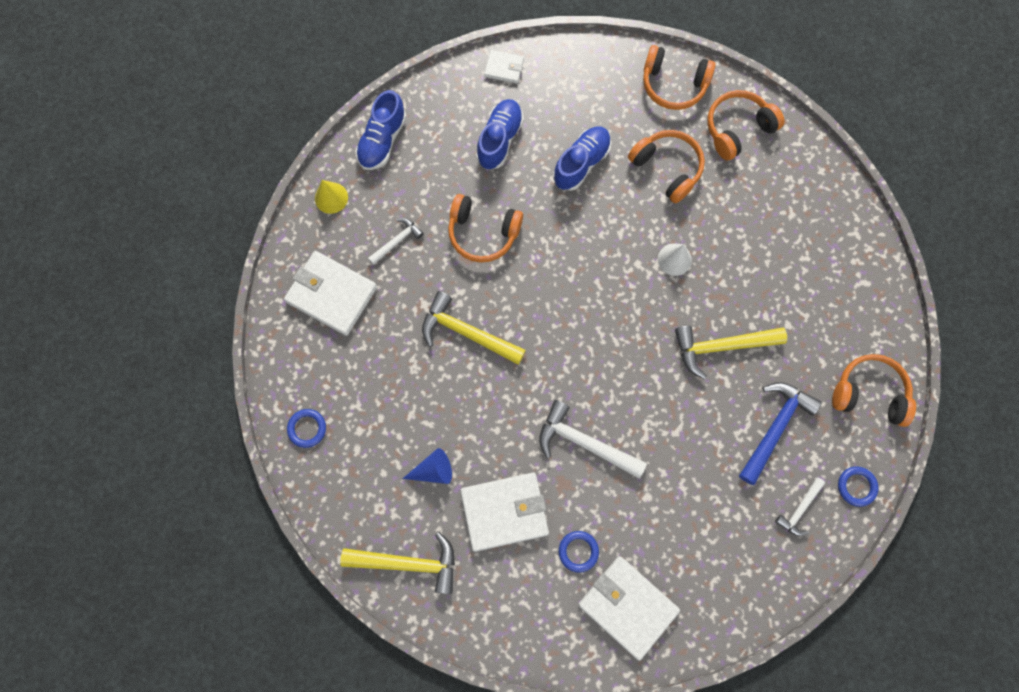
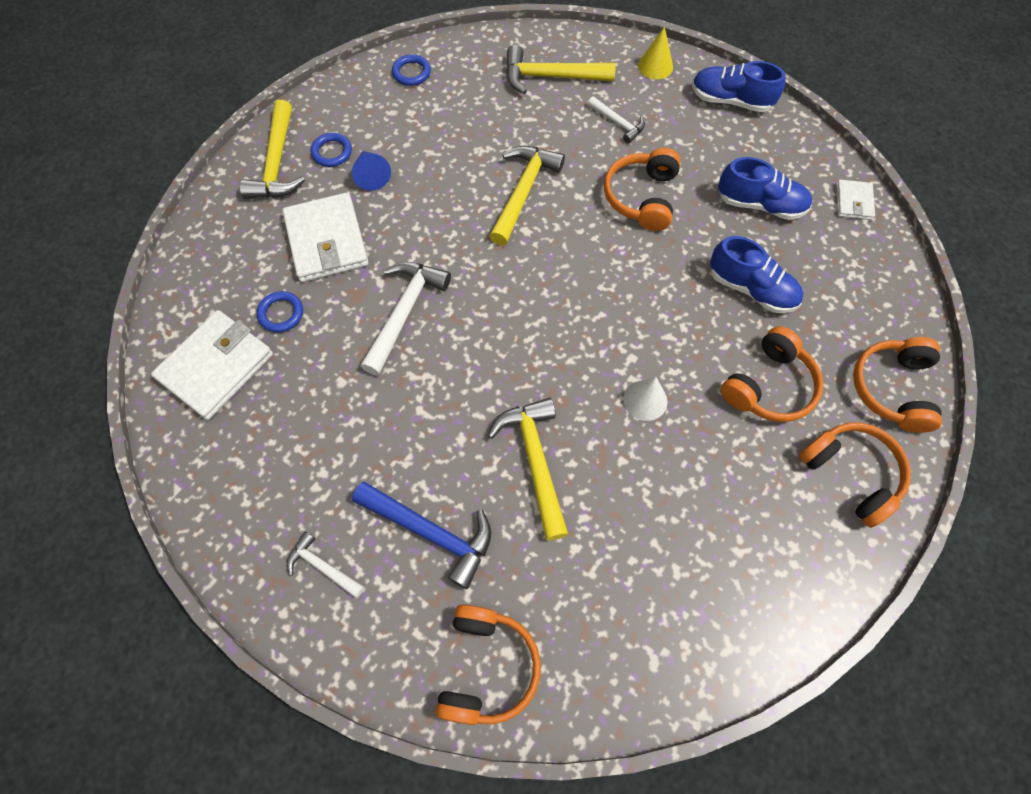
camera: 85 degrees right, 10 degrees down
(332, 294) = (550, 77): white wallet -> yellow hammer
(856, 486) = (353, 647): blue ring -> blue ring (332, 152)

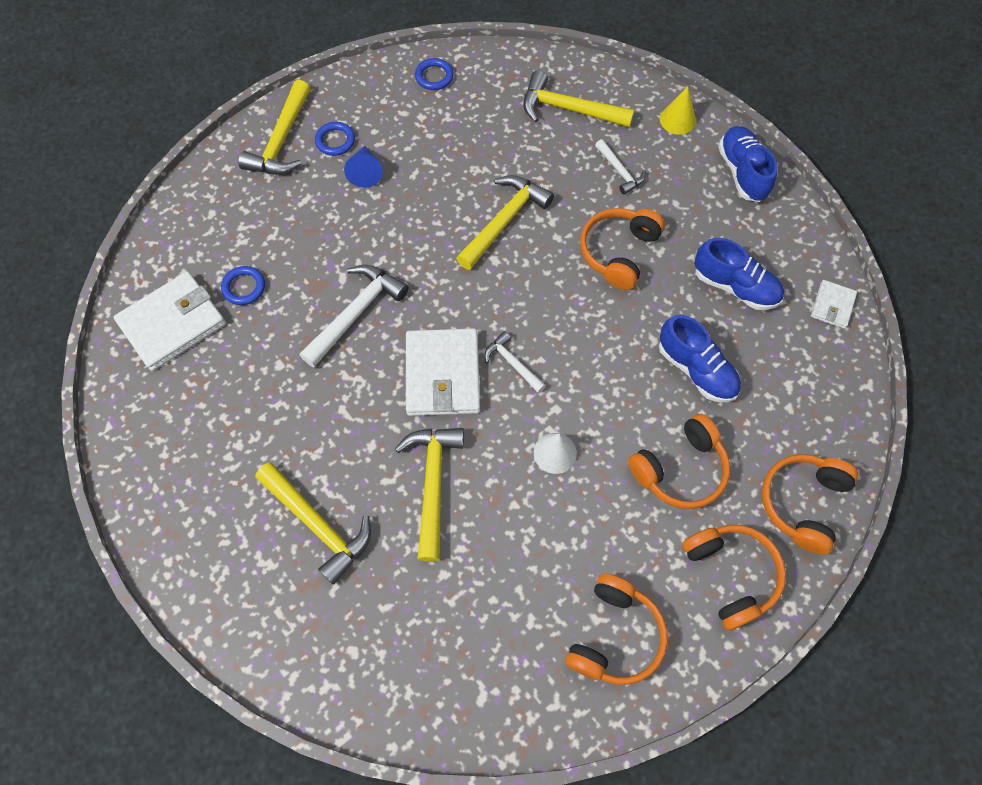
camera: 15 degrees right, 0 degrees up
(322, 566) = (213, 530): white hammer -> white hammer (512, 363)
(327, 241) = (305, 227): white wallet -> white wallet (443, 375)
(431, 532) = (318, 525): blue hammer -> yellow hammer
(487, 667) = (330, 659): orange headphones -> orange headphones (615, 636)
(730, 100) = (742, 172): blue shoe -> blue shoe turned 45 degrees clockwise

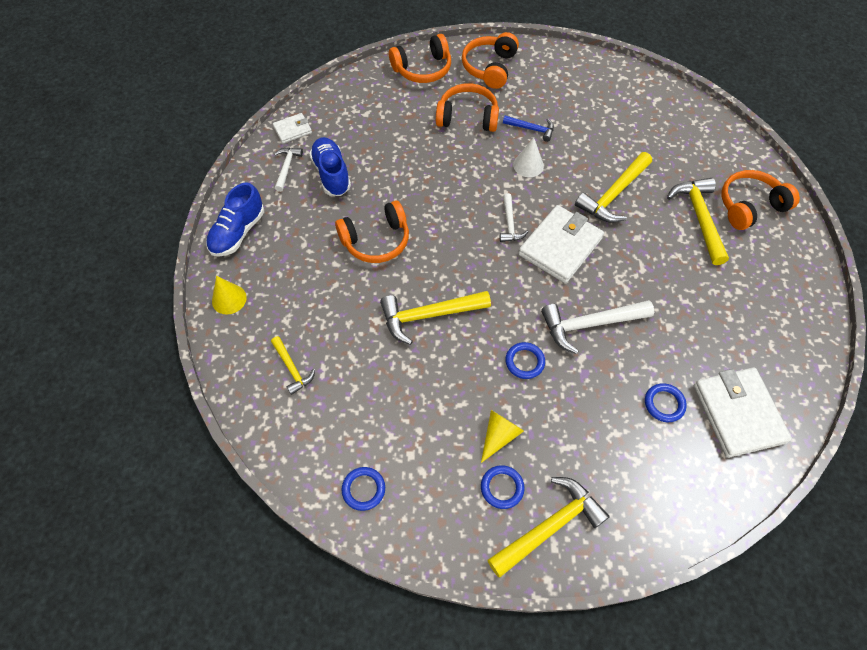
camera: 140 degrees left, 5 degrees down
(172, 323) = (738, 413): white wallet -> white wallet turned 75 degrees clockwise
(365, 172) = (499, 435): blue cone -> yellow cone
(389, 240) = (524, 362): none -> blue ring
(568, 109) = (292, 368): yellow hammer -> yellow hammer, size x0.57
(594, 510) = (531, 129): none -> blue hammer
(615, 636) = (570, 81): orange headphones -> orange headphones (749, 206)
(620, 171) = (313, 292): white hammer -> white hammer (287, 167)
(696, 369) = (406, 151): blue shoe -> none

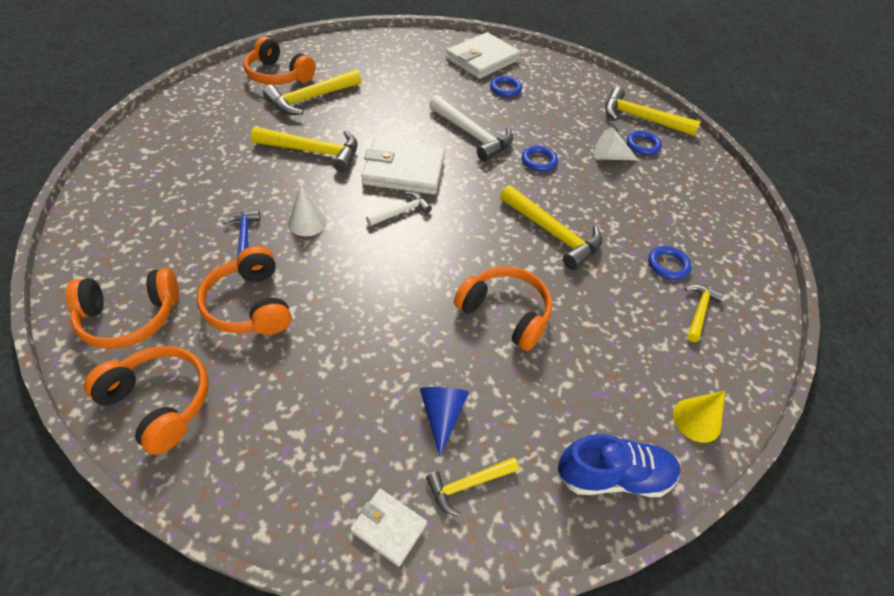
camera: 125 degrees left, 10 degrees down
(287, 167) = (468, 484): white hammer -> yellow hammer
(331, 174) = (442, 415): blue shoe -> blue cone
(363, 489) = (726, 214): blue ring -> blue ring (668, 265)
(499, 435) = (610, 157): yellow cone -> white cone

